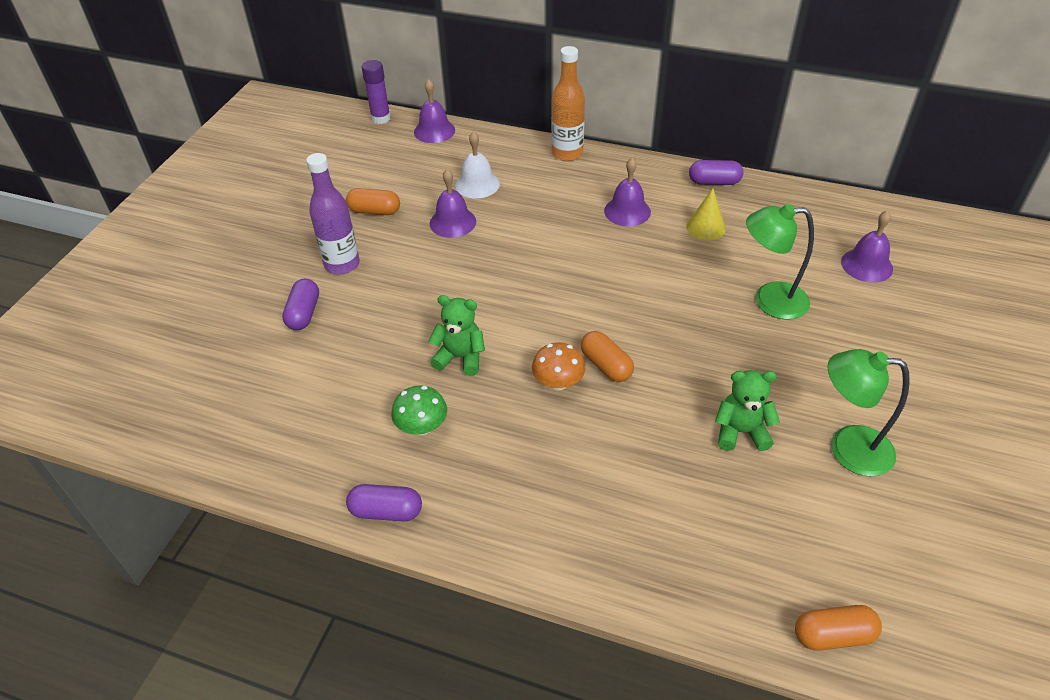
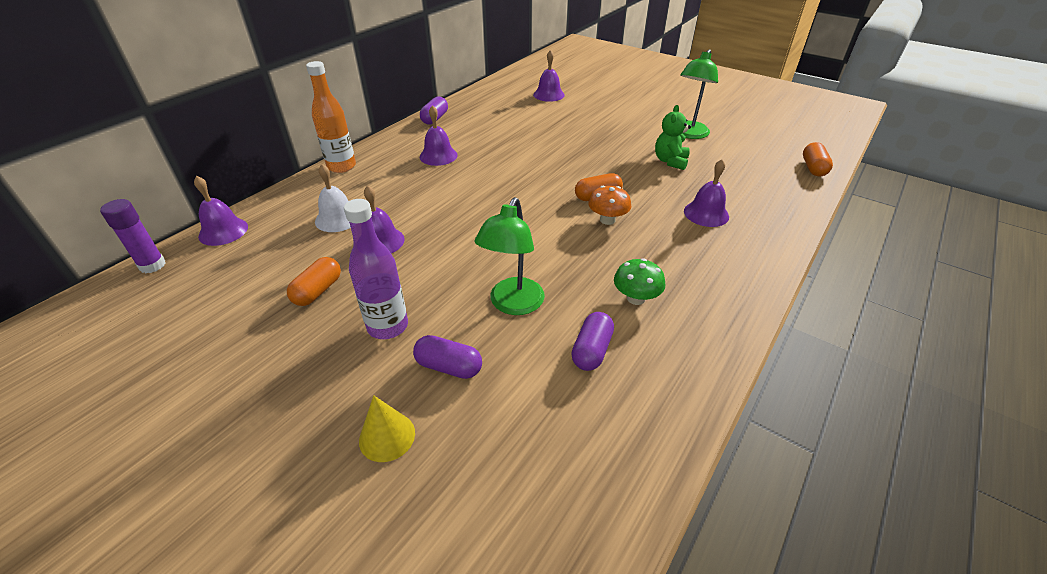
camera: 75 degrees left, 5 degrees down
(386, 511) = (726, 332): purple capsule -> purple capsule (591, 350)
(460, 357) = (562, 264): green teddy bear -> none
(616, 483) = (706, 213): none -> purple bell
(706, 227) = (480, 132): yellow cone -> yellow cone (387, 436)
(769, 300) = (563, 128): green lamp -> green lamp (512, 304)

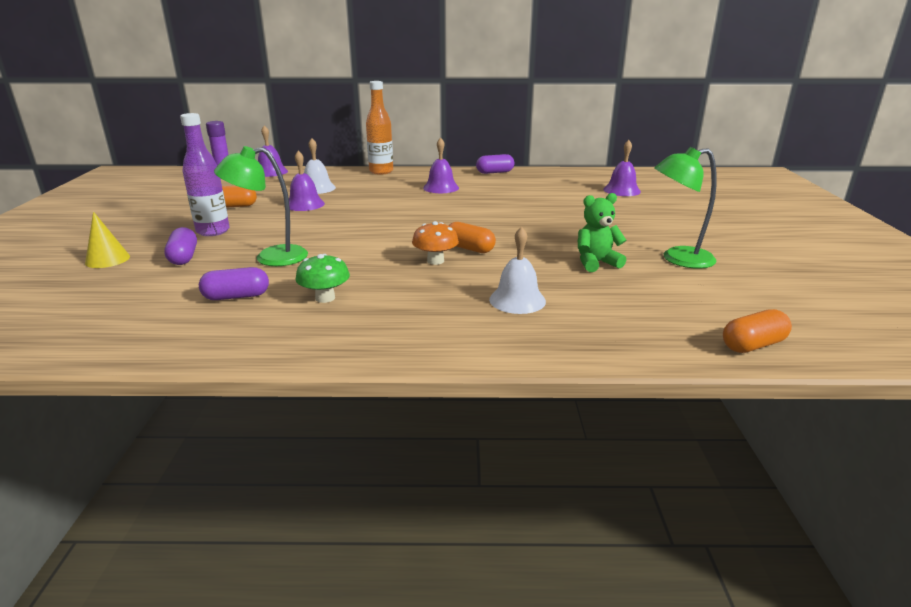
camera: 55 degrees right, 15 degrees down
(706, 213) = (517, 300): purple bell -> white bell

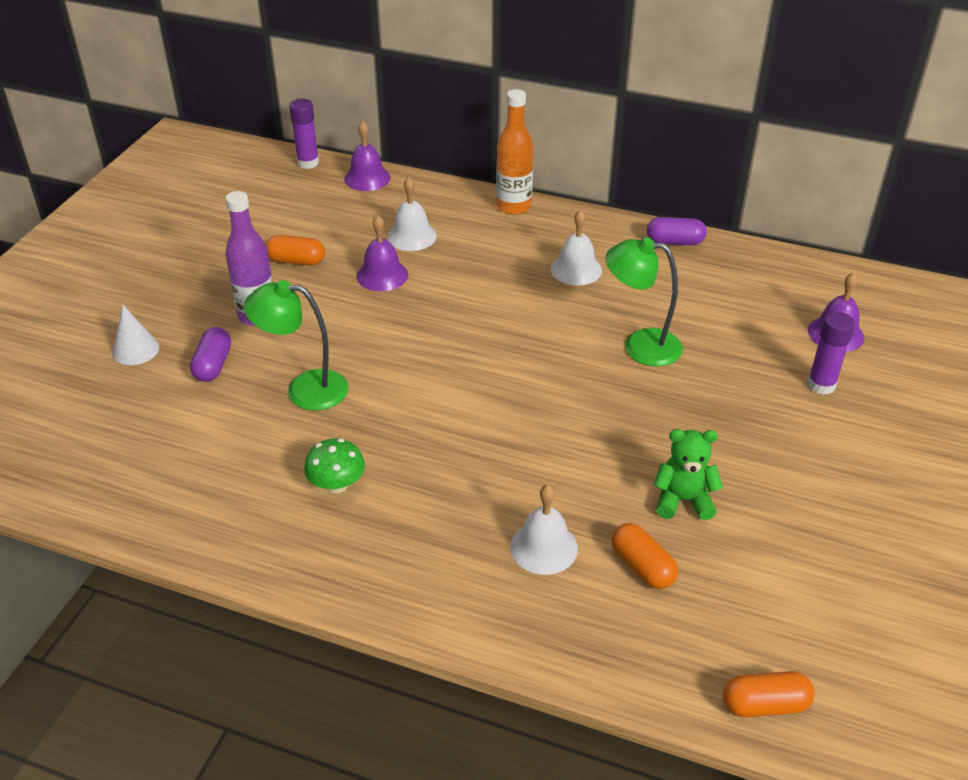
camera: 20 degrees right, 15 degrees up
(107, 259) = (135, 350): yellow cone -> white cone
(236, 296) = (248, 457): purple capsule -> none
(435, 261) = (488, 444): orange mushroom -> none
(441, 187) = (576, 269): purple bell -> white bell
(469, 248) = (541, 428): orange capsule -> orange capsule (642, 566)
(633, 208) = (821, 385): none -> purple glue stick
(678, 259) = (797, 520): green lamp -> green lamp (640, 345)

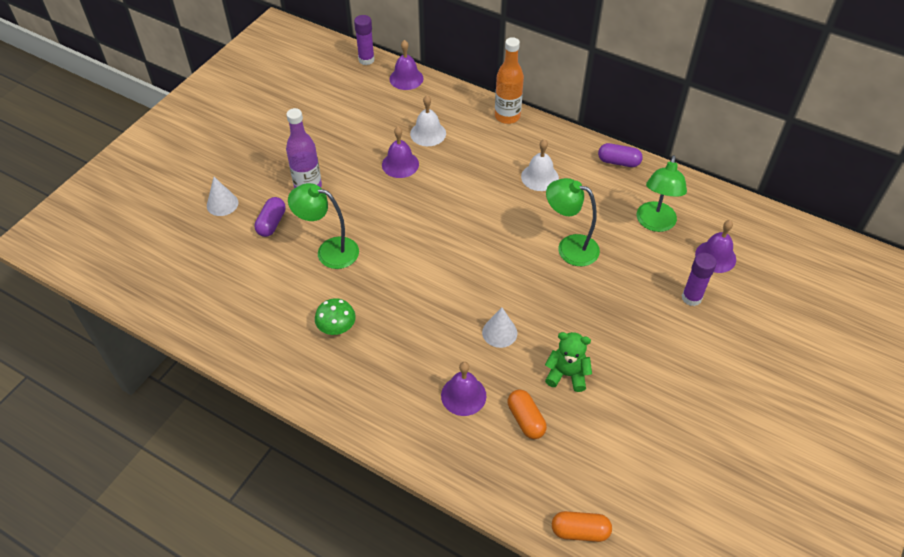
camera: 10 degrees right, 10 degrees up
(296, 261) = (342, 145): orange capsule -> none
(544, 547) = (463, 395): white bell -> purple bell
(573, 460) = (499, 332): none -> white cone
(744, 305) = (655, 223): none -> green lamp

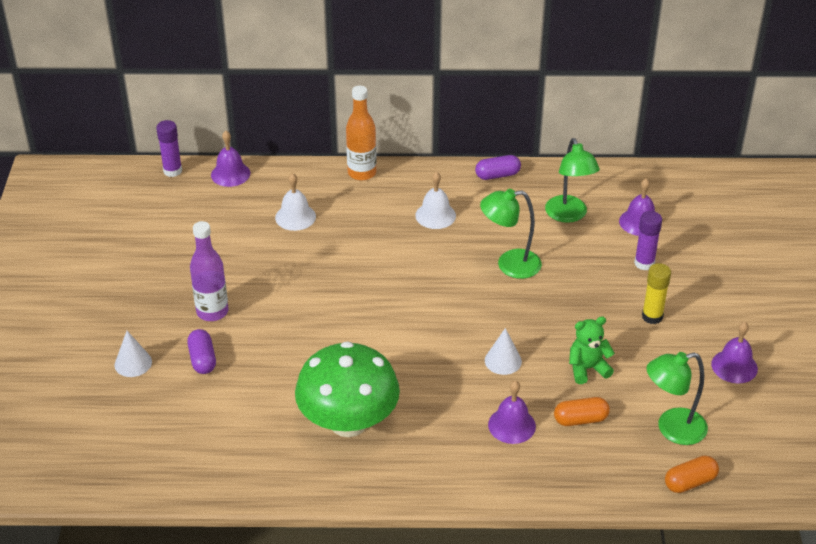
camera: 30 degrees left, 10 degrees down
(329, 251) = (284, 360): green lamp -> green lamp (672, 429)
(337, 328) = (348, 422): green mushroom -> green mushroom, size x2.30
(400, 164) = (290, 255): purple bell -> purple bell (734, 366)
(525, 419) = (580, 419): orange capsule -> orange capsule turned 45 degrees counterclockwise
(662, 352) = (652, 316): none -> yellow glue stick

